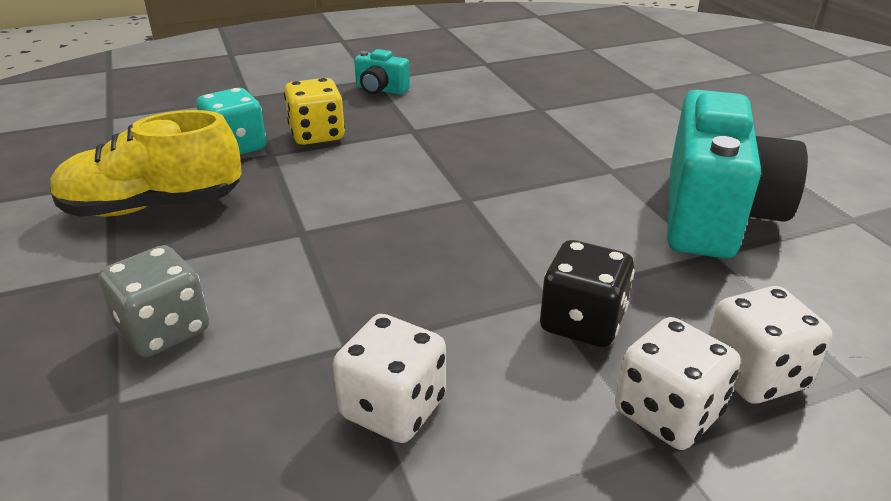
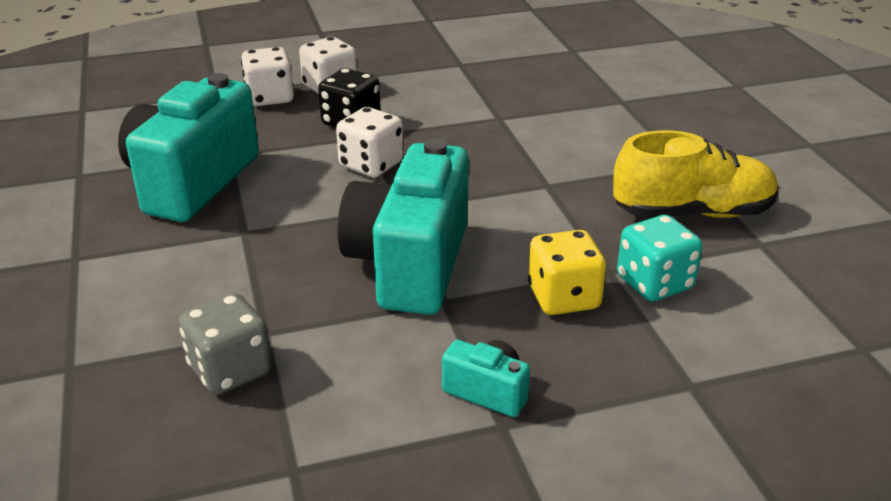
camera: 175 degrees left, 0 degrees up
(164, 330) = (617, 129): grey dice -> grey dice (230, 370)
(393, 408) = (472, 94): white dice -> white dice (371, 165)
(446, 151) = (410, 264): none -> turquoise camera

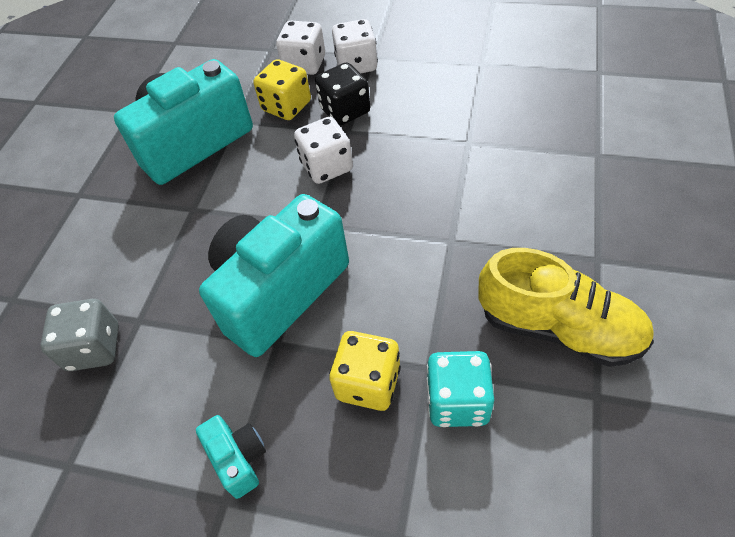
camera: 35 degrees right, 20 degrees up
(280, 132) = (286, 106): none -> yellow dice

